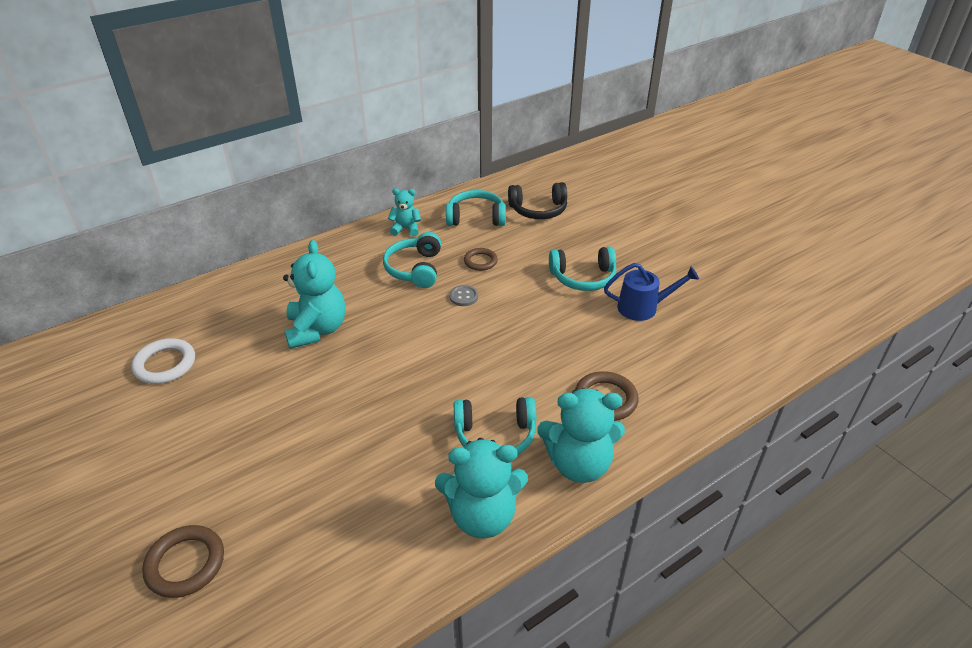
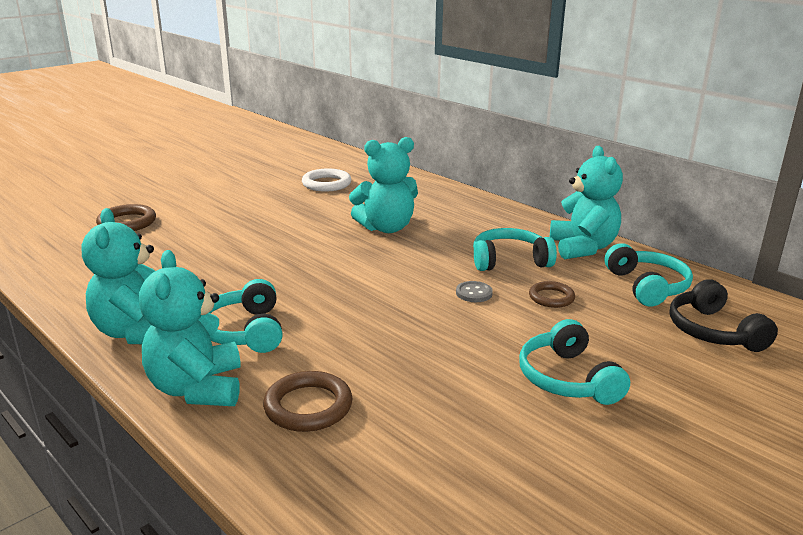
camera: 80 degrees right, 15 degrees down
(406, 229) = (582, 248): turquoise teddy bear -> turquoise teddy bear, size x1.83
(643, 307) = (524, 441): blue watering can -> none

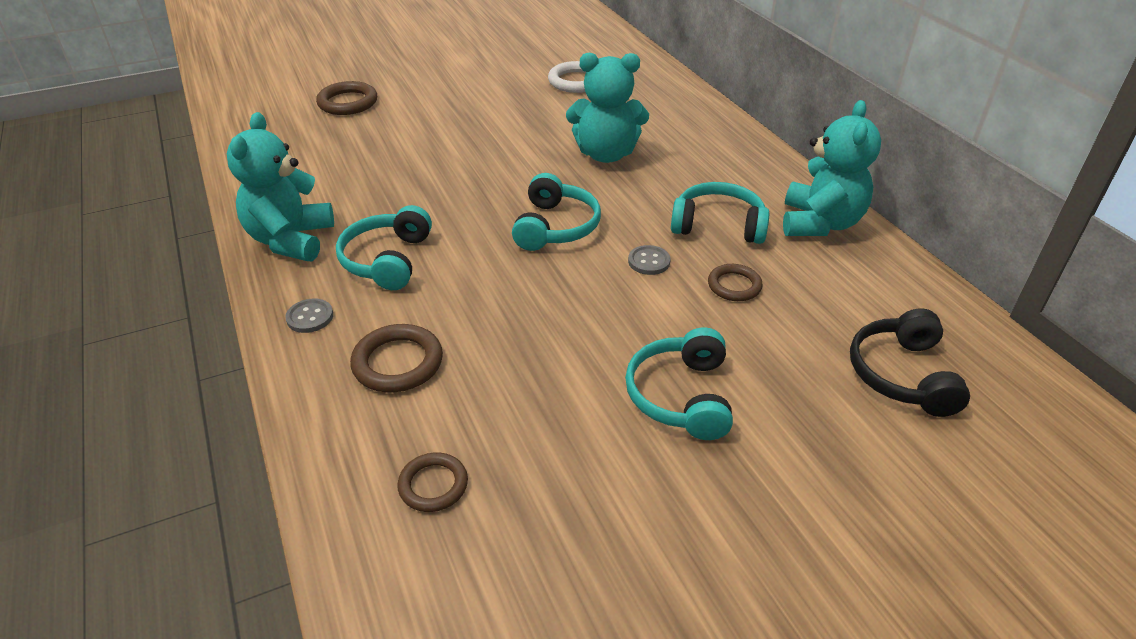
camera: 20 degrees right, 15 degrees up
(197, 388) = (310, 317): turquoise teddy bear -> grey button
(408, 493) = (433, 485): none -> brown ring
(647, 286) = (862, 294): turquoise headphones -> turquoise headphones (555, 227)

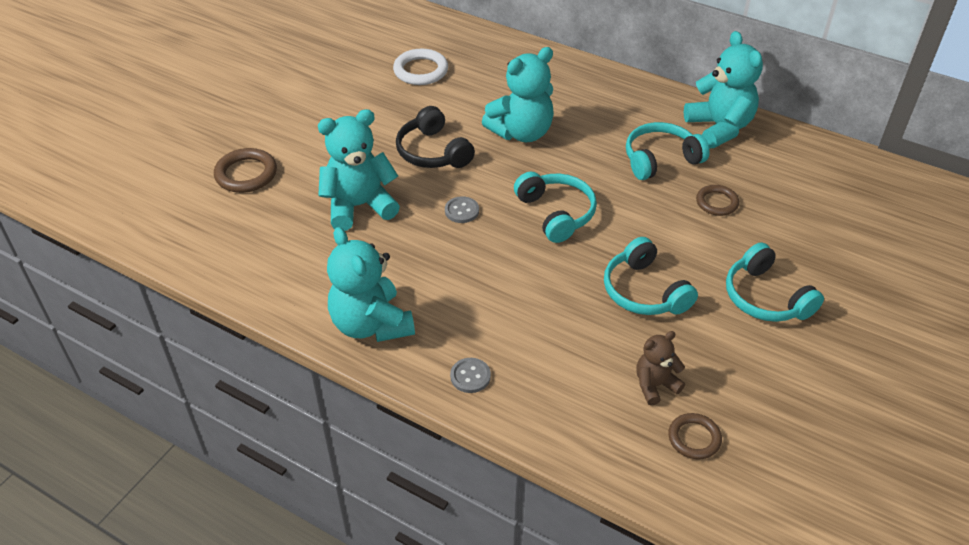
camera: 35 degrees left, 5 degrees up
(387, 260) = (469, 302): turquoise headphones -> turquoise headphones (644, 291)
(398, 155) = (359, 206): none -> turquoise teddy bear
(398, 363) = (574, 374): brown ring -> none
(459, 414) = (655, 385): none -> brown teddy bear
(649, 261) = (647, 210): grey button -> grey button (461, 211)
(902, 375) = (862, 217): black headphones -> black headphones (433, 152)

